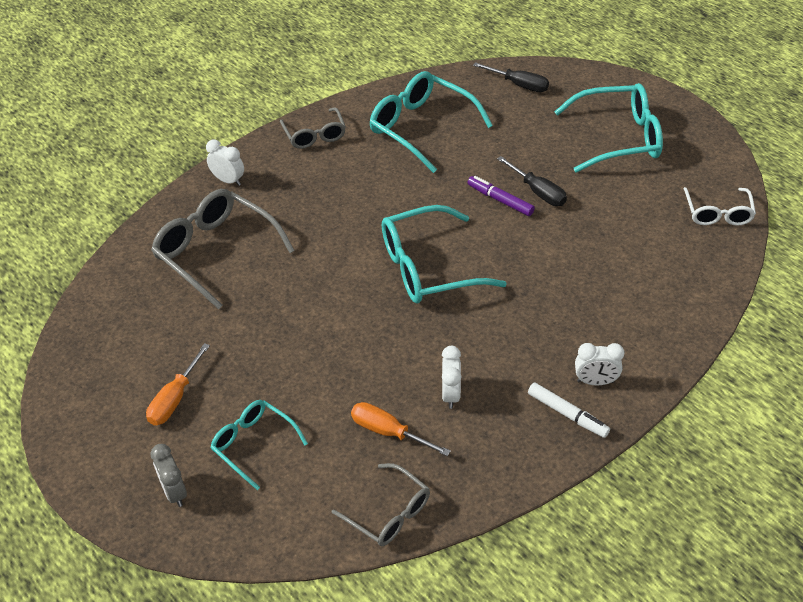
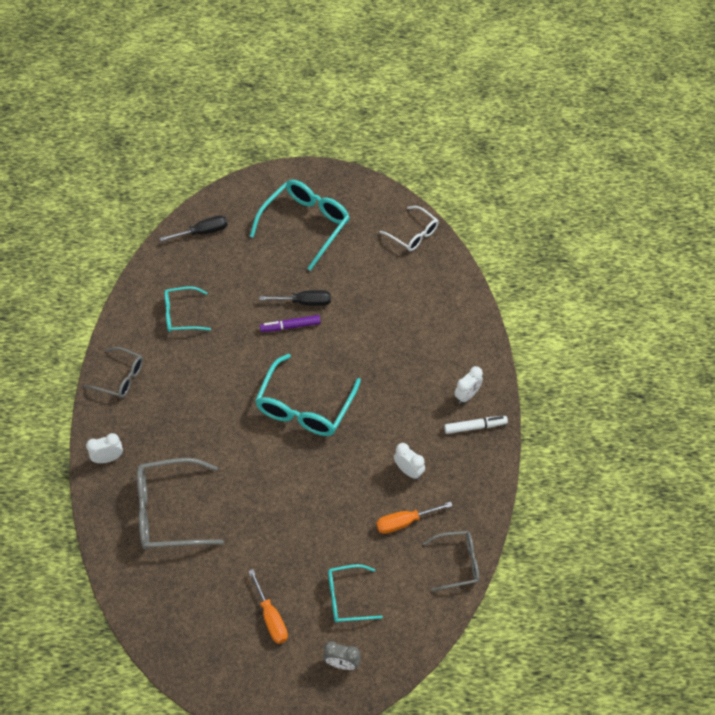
camera: 50 degrees left, 10 degrees up
(421, 128) = (181, 315): turquoise glasses -> turquoise glasses, size x0.59

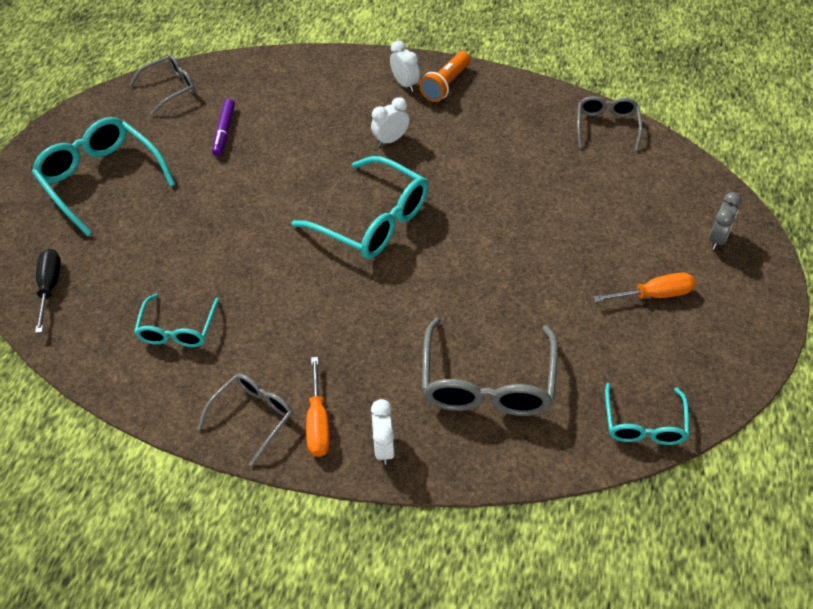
camera: 75 degrees left, 5 degrees down
(290, 326) = (249, 217): purple marker -> purple marker (224, 131)
(304, 302) = (219, 198): black screwdriver -> none
(347, 598) = (636, 221): turquoise glasses -> turquoise glasses (644, 424)
(405, 522) = (549, 158): orange screwdriver -> orange screwdriver (318, 422)
(408, 471) = (486, 145): white clock -> white clock (390, 140)
(413, 234) = (170, 88): white glasses -> grey glasses
(475, 427) = (446, 85): white marker -> orange flashlight

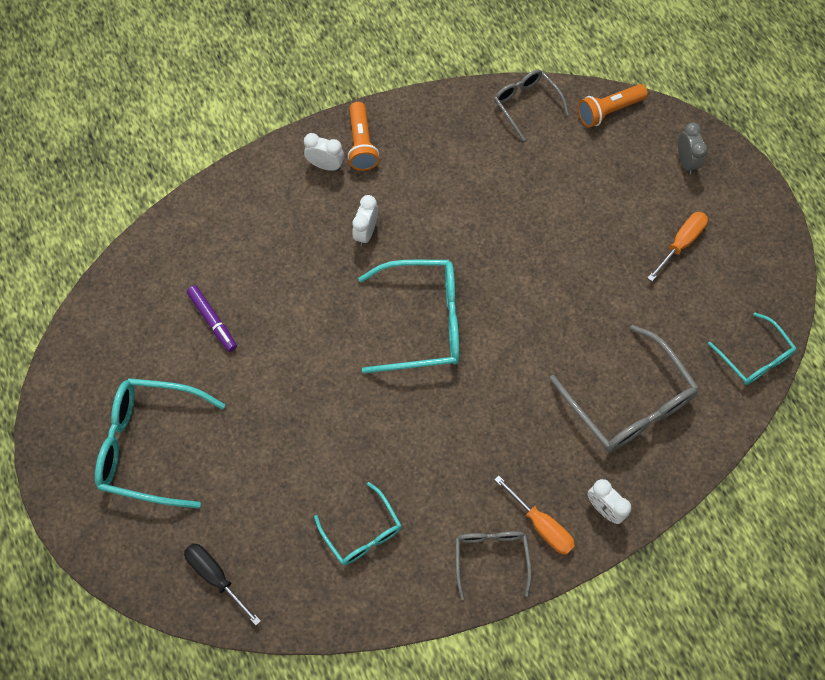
camera: 40 degrees left, 15 degrees up
(170, 88) = (114, 308): grey glasses -> none
(677, 167) = (608, 111): none -> orange flashlight

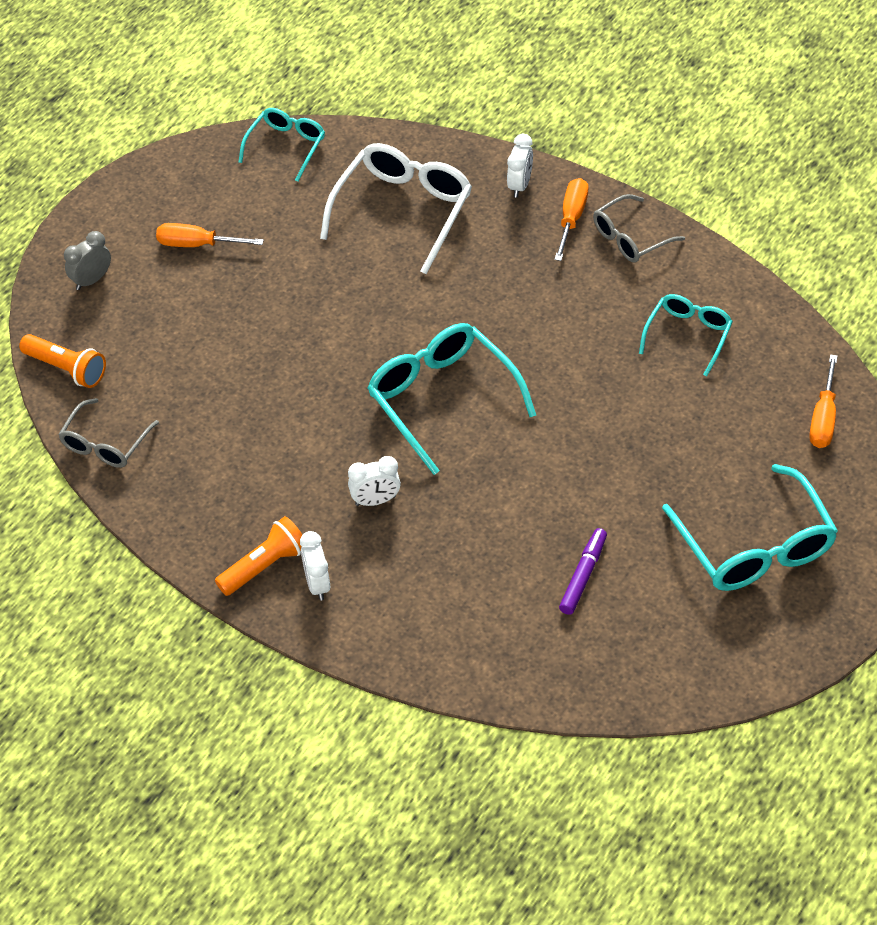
camera: 120 degrees left, 15 degrees down
(216, 577) = (823, 418): black screwdriver -> orange screwdriver
(629, 402) = (403, 211): grey glasses -> white glasses

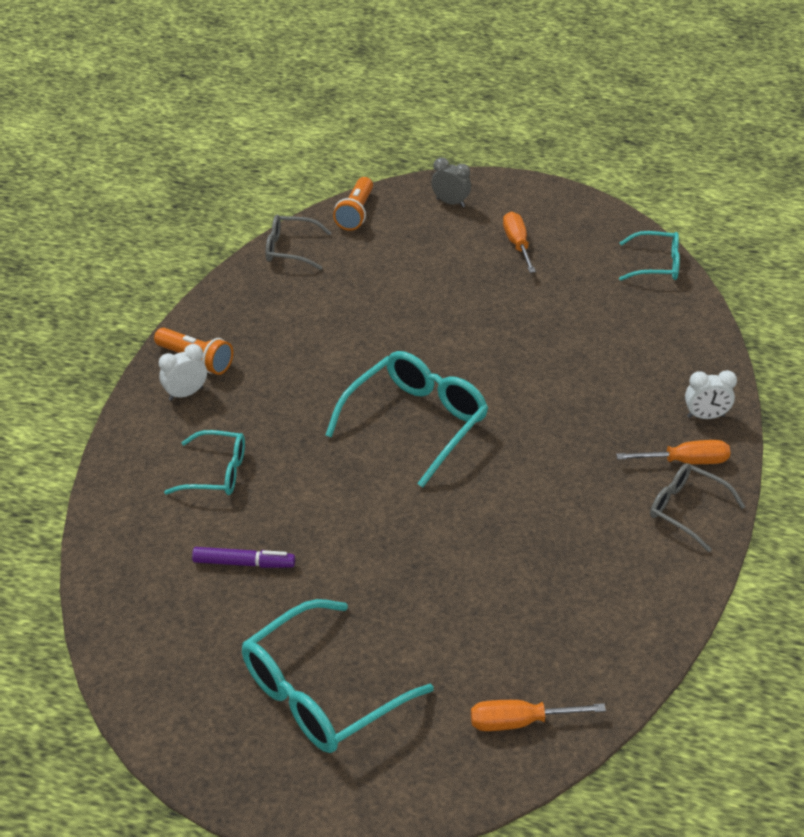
camera: 70 degrees right, 10 degrees down
(375, 500) = (285, 407): white clock -> none
(403, 211) = (625, 349): white glasses -> none
(688, 335) = (579, 582): turquoise glasses -> turquoise glasses (216, 473)

